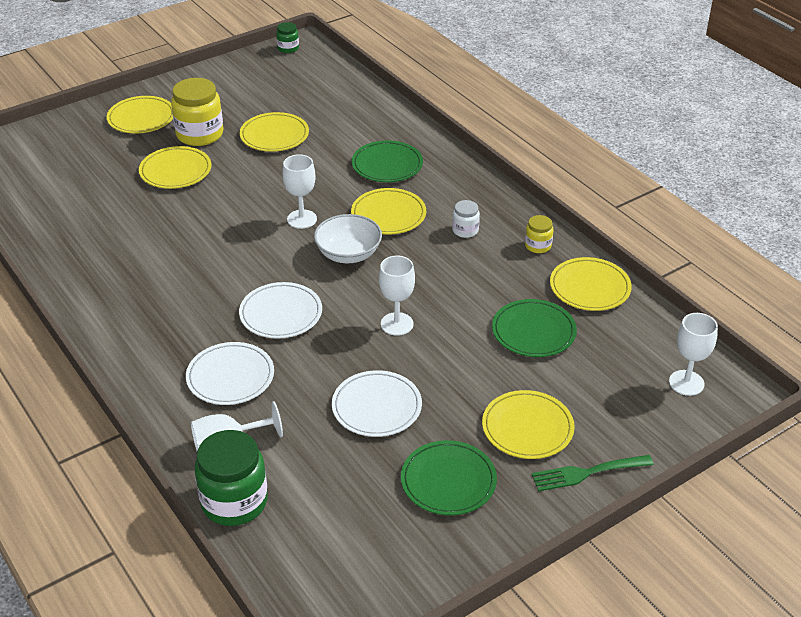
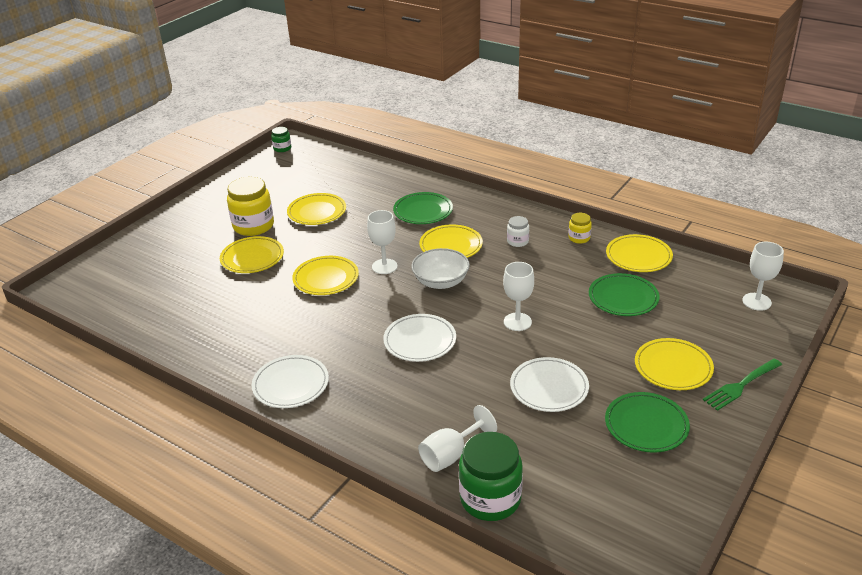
camera: 20 degrees left, 5 degrees down
(141, 118) = (194, 226): yellow plate -> yellow plate (326, 278)
(230, 377) = (414, 401): white plate -> white plate (291, 384)

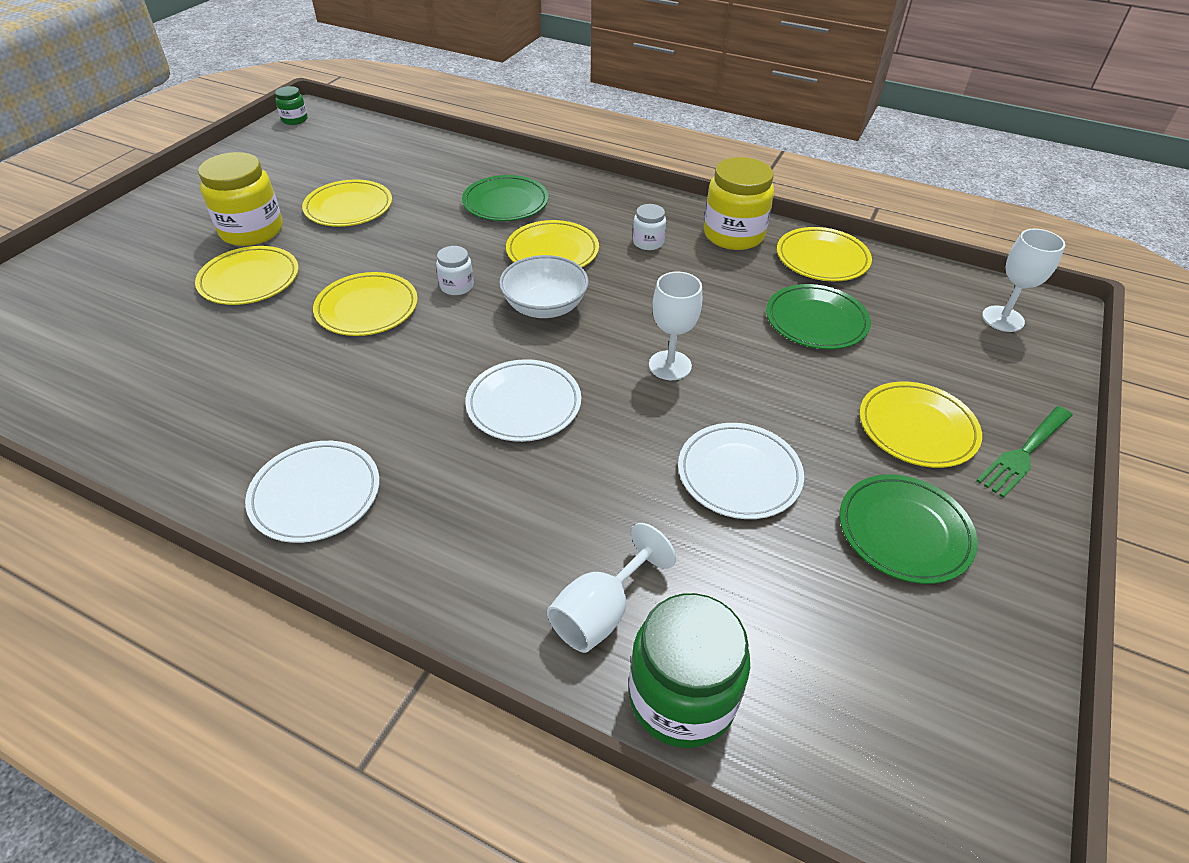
camera: 10 degrees left, 10 degrees up
(384, 266) = (457, 286): white goblet -> white jar
(579, 238) = (733, 235): yellow jar -> yellow jar, size x1.99

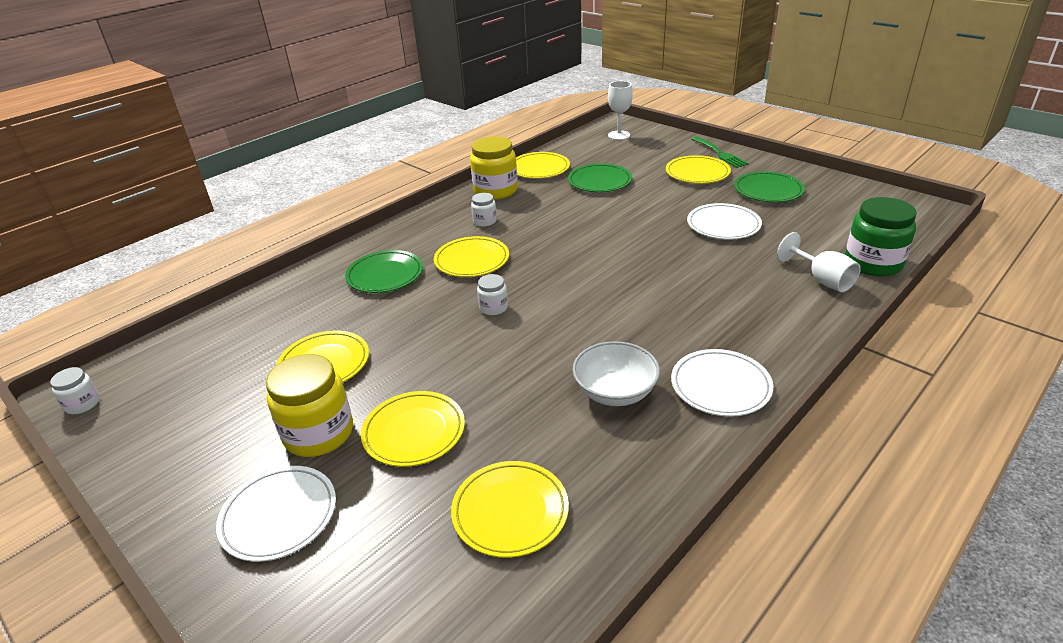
camera: 70 degrees left, 10 degrees down
(294, 120) = (83, 404): green jar -> white jar
(367, 308) = (500, 356): yellow plate -> yellow plate (510, 511)
(524, 404) = (646, 289): white plate -> white plate (279, 515)
(545, 307) = (541, 270): white bowl -> white bowl (615, 392)
(670, 365) = (624, 232): white goblet -> none

